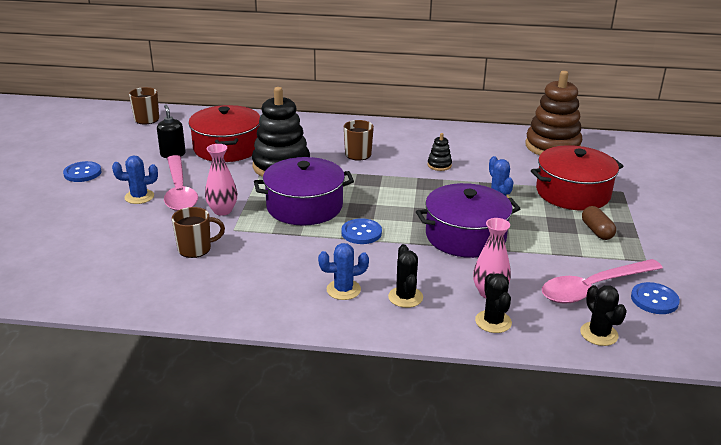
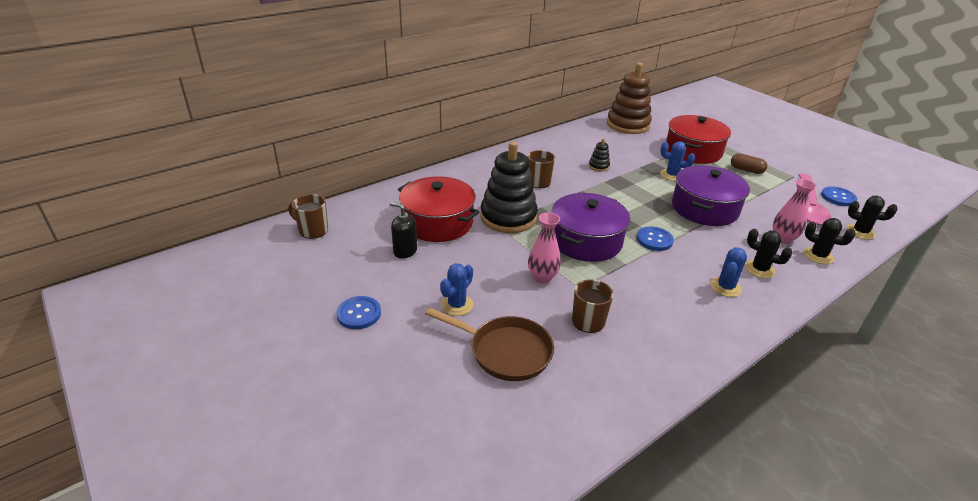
camera: 45 degrees left, 5 degrees up
(113, 234) = (505, 351): none -> brown pan
(179, 191) = (478, 280): pink spoon -> none

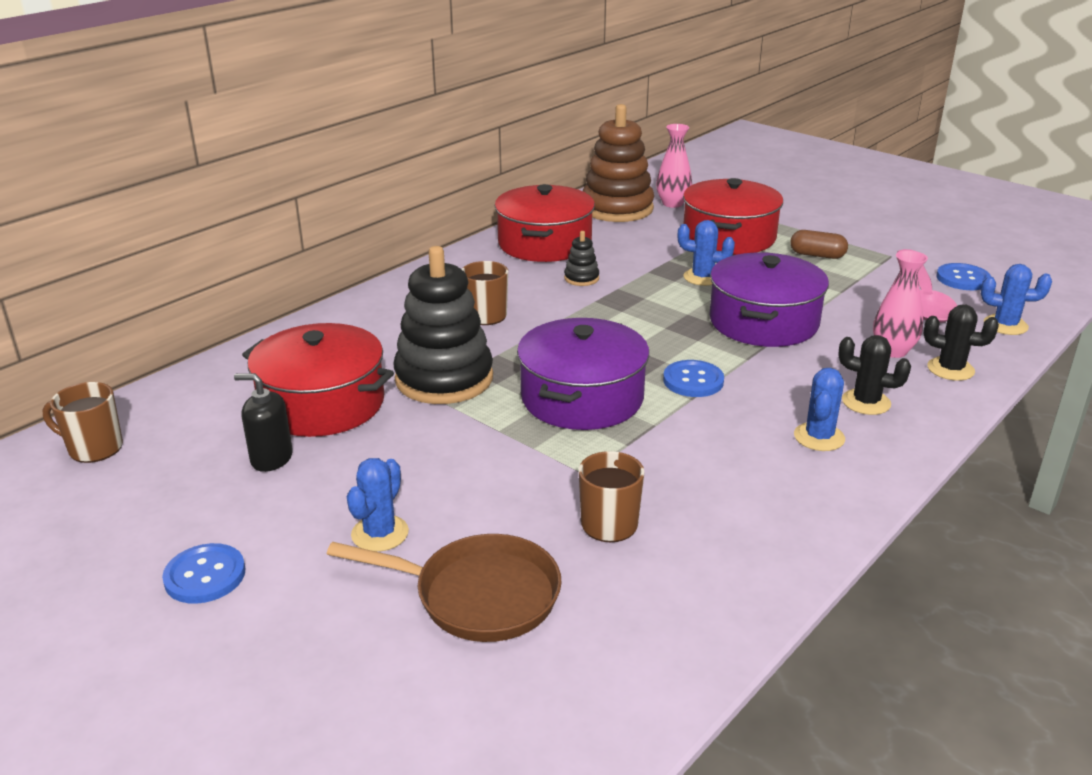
camera: 10 degrees left, 5 degrees down
(542, 277) = (520, 466): pink vase -> pink vase (672, 204)
(580, 142) = (544, 243): none -> red pot
(860, 232) = (1005, 325): black cactus -> blue cactus

